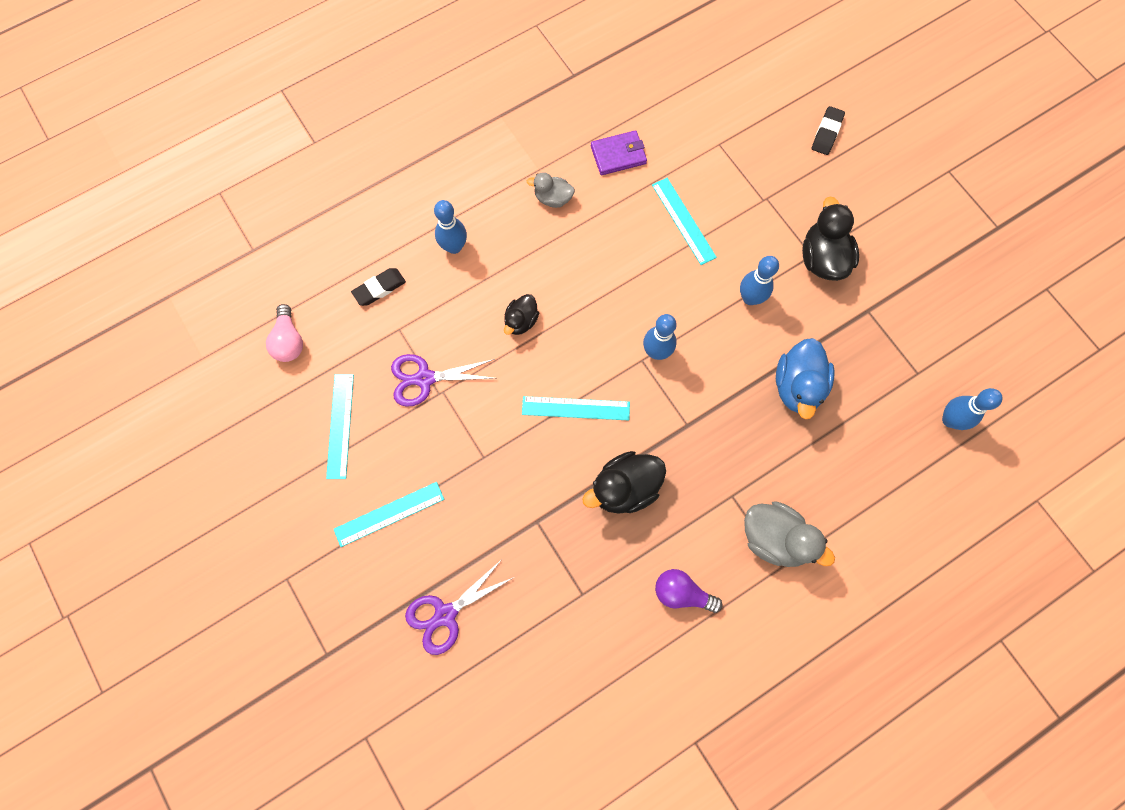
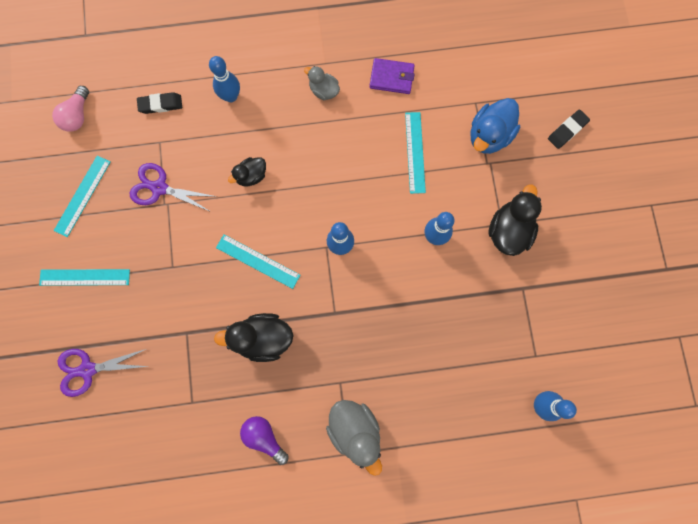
camera: 25 degrees right, 5 degrees up
(797, 386) = (435, 322): blue duck -> blue duck (489, 136)

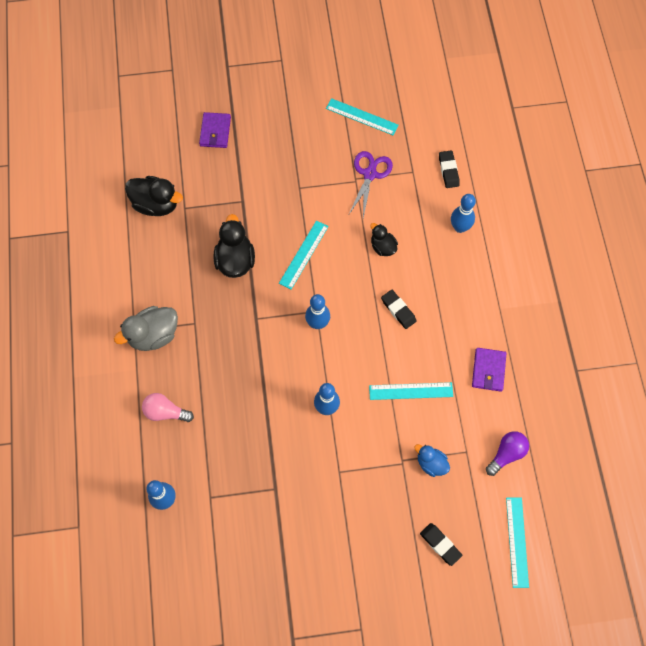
camera: 90 degrees right, 10 degrees down
(77, 116) = (434, 107): pink light bulb -> pink light bulb (165, 412)
(85, 277) = (291, 123): turquoise ruler -> turquoise ruler (517, 541)
(88, 369) = (215, 131): purple scissors -> purple wallet
(264, 437) = (153, 263): purple light bulb -> purple light bulb (506, 454)
(324, 91) = (470, 308): grey duck -> none
(326, 162) = (398, 310): none -> black eraser
(489, 136) = (431, 463): blue duck -> blue duck, size x0.59
(508, 231) = (332, 478): black duck -> black duck (156, 204)

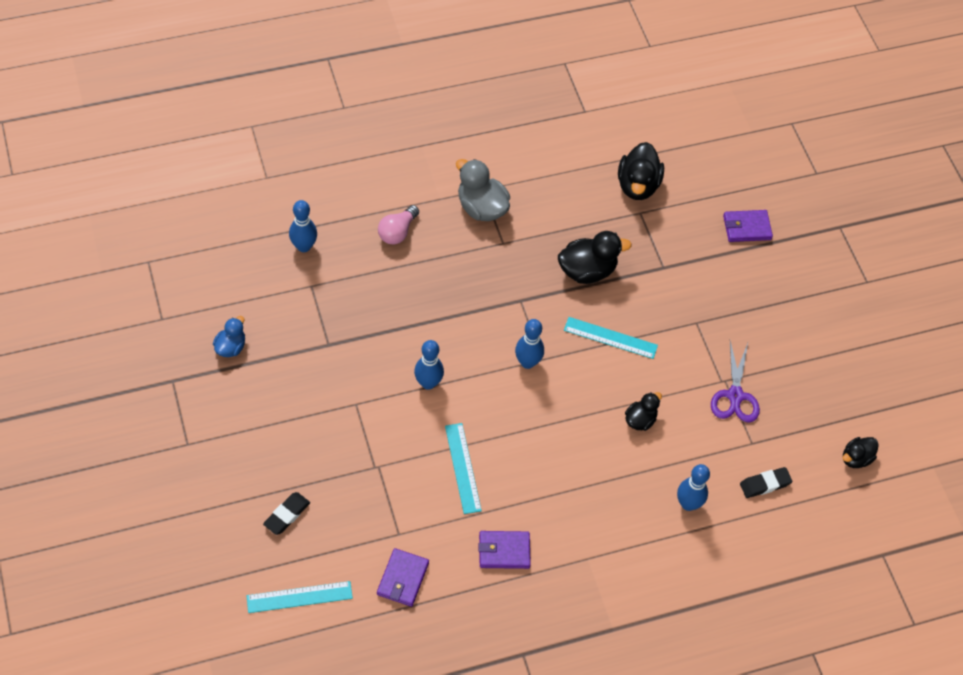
camera: 75 degrees right, 10 degrees down
(165, 412) = (397, 232): pink light bulb -> pink light bulb turned 150 degrees counterclockwise
(362, 117) = (814, 378): turquoise ruler -> none
(370, 174) = (735, 395): purple scissors -> purple scissors turned 90 degrees clockwise
(398, 310) = (561, 445): black eraser -> none
(431, 463) = (379, 497): blue duck -> blue duck (231, 347)
(433, 105) = (856, 458): none -> black duck
(506, 454) = (403, 579): purple light bulb -> purple wallet

